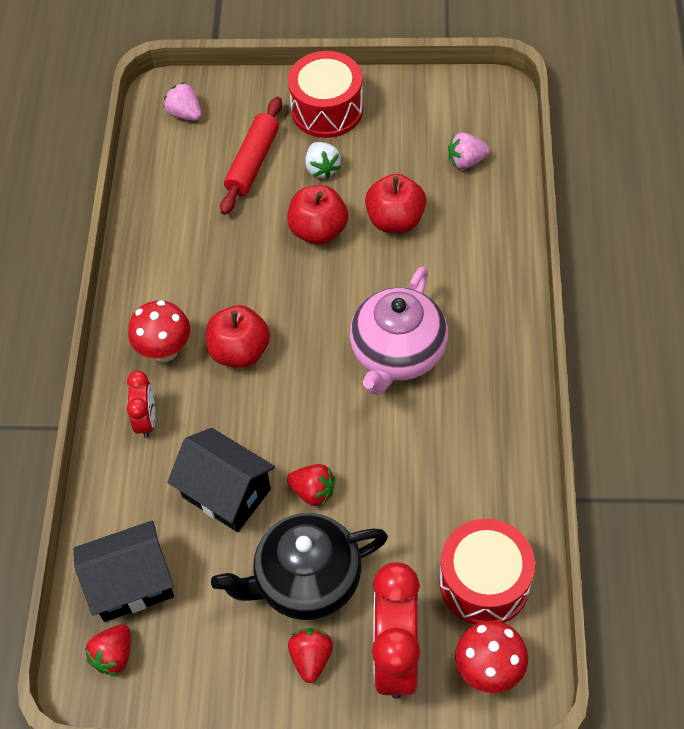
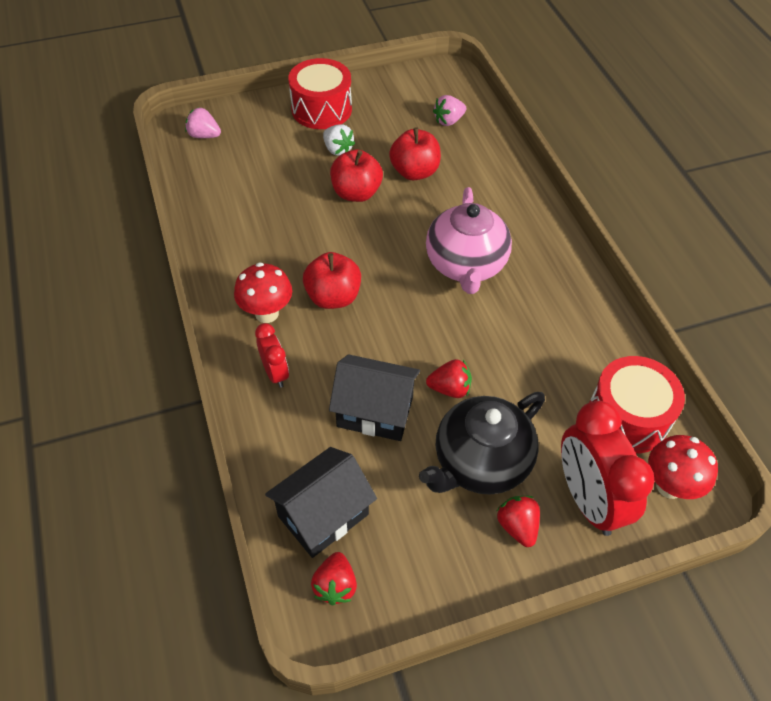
camera: 25 degrees left, 5 degrees down
(252, 162) = (278, 157): red rolling pin -> none

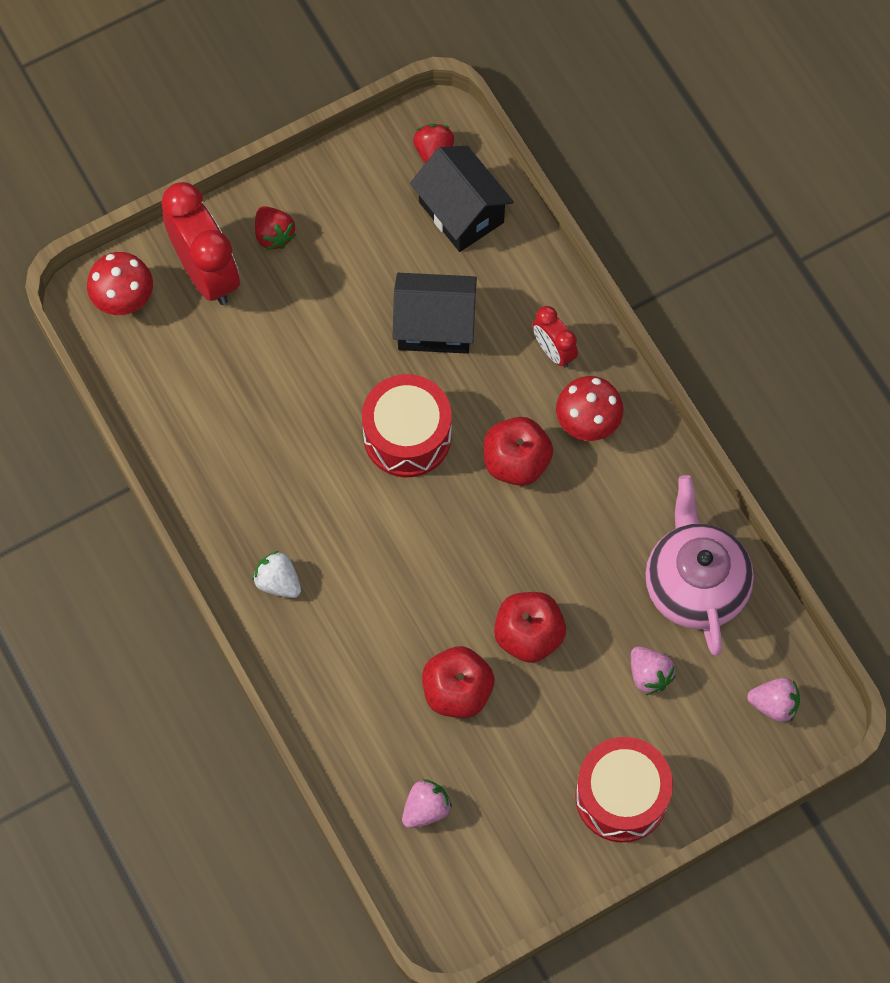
camera: 170 degrees right, 15 degrees up
(280, 161) = (649, 675): none -> pink strawberry
(323, 515) = (461, 212): black house -> black house turned 75 degrees counterclockwise
(337, 149) = (575, 714): white strawberry -> white strawberry (278, 582)
(450, 389) = (359, 367): red strawberry -> none
(466, 265) = (364, 540): pink teapot -> pink teapot (695, 584)
(480, 462) = (317, 291): black teapot -> none
(627, 417) = (165, 369): red drum -> red drum (407, 436)

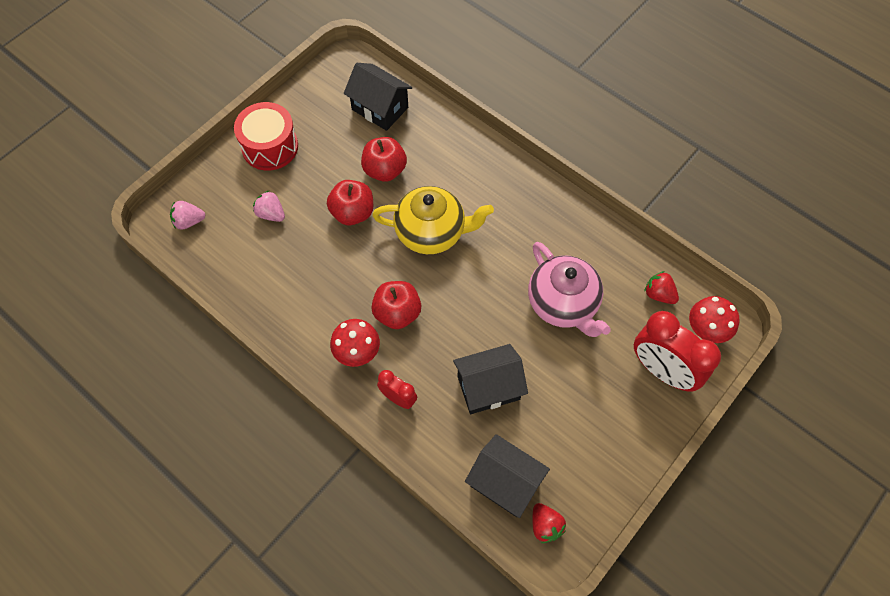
camera: 160 degrees right, 5 degrees down
(274, 235) = (631, 415): red strawberry -> red strawberry (659, 294)
(278, 582) = (516, 194): white strawberry -> none
(407, 436) = (475, 306): red drum -> none
(425, 564) = (432, 232): none -> yellow teapot
(426, 809) = (380, 108): pink strawberry -> black house
(695, 584) = (256, 275): pink teapot -> pink teapot (563, 304)

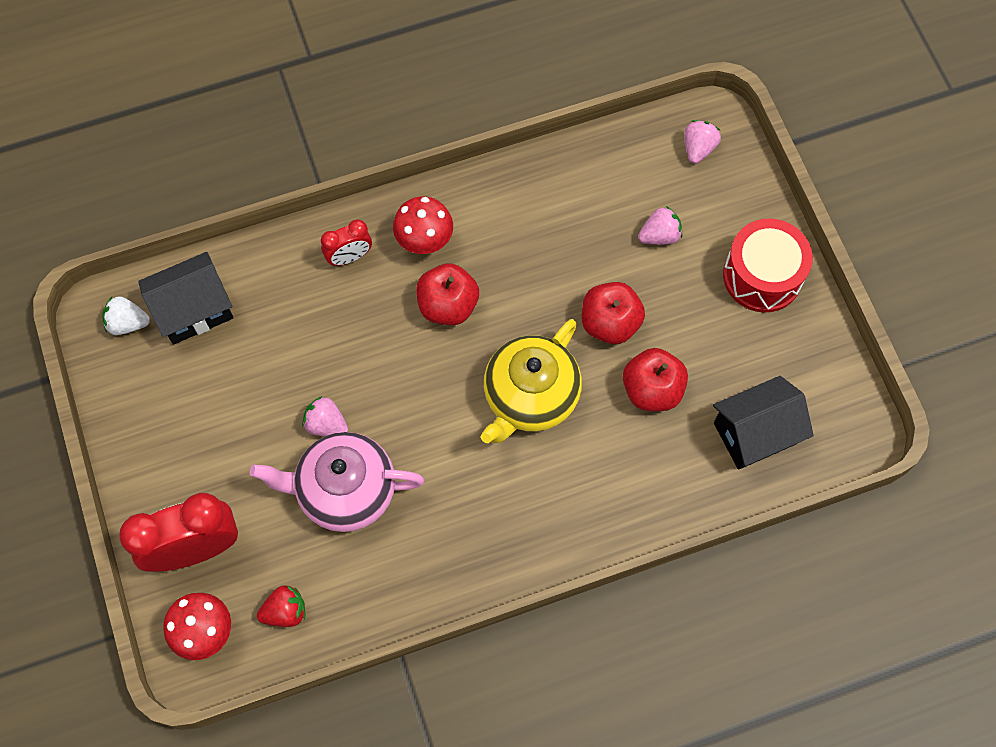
camera: 120 degrees right, 5 degrees up
(488, 387) = (301, 351): black house -> none
(528, 340) = (326, 424): none -> pink strawberry
(545, 526) = (127, 323): red strawberry -> white strawberry

